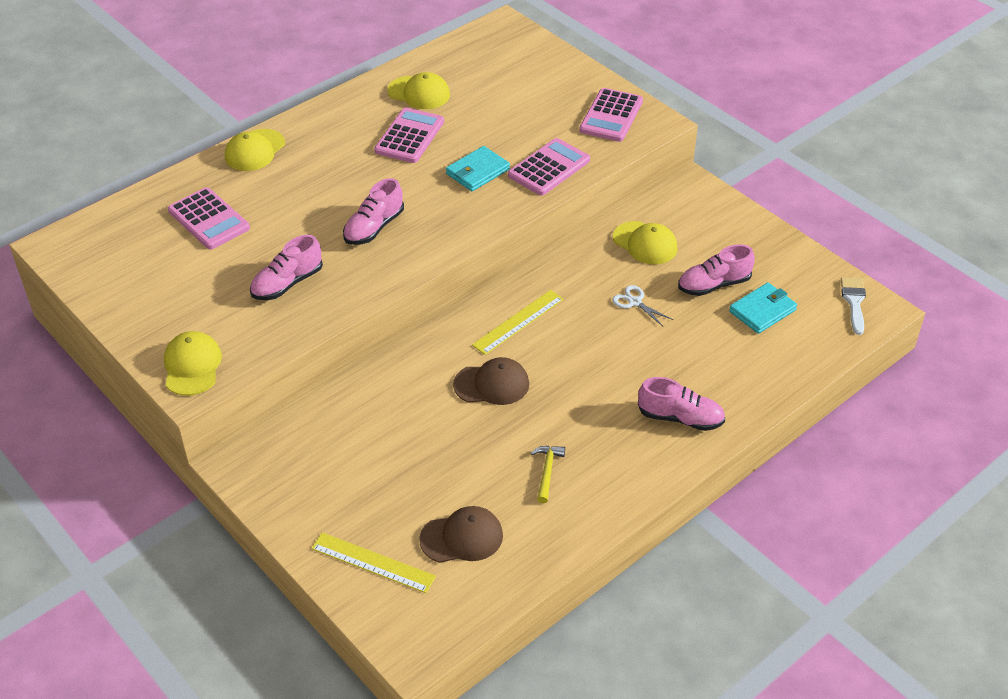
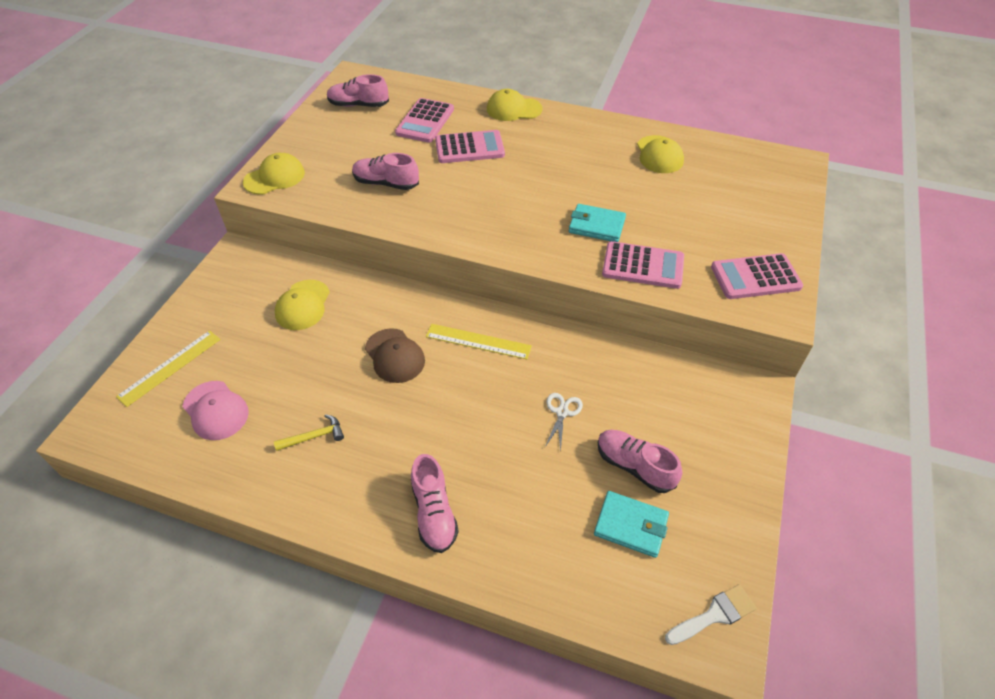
camera: 60 degrees right, 5 degrees up
(373, 562) = (170, 367): yellow ruler -> yellow ruler turned 45 degrees clockwise
(374, 228) = (480, 199): pink shoe -> pink shoe (358, 105)
(409, 136) = (602, 172): pink calculator -> pink calculator (469, 148)
(462, 537) = (216, 410): brown cap -> pink cap
(645, 243) = (646, 387): yellow cap -> yellow cap (303, 305)

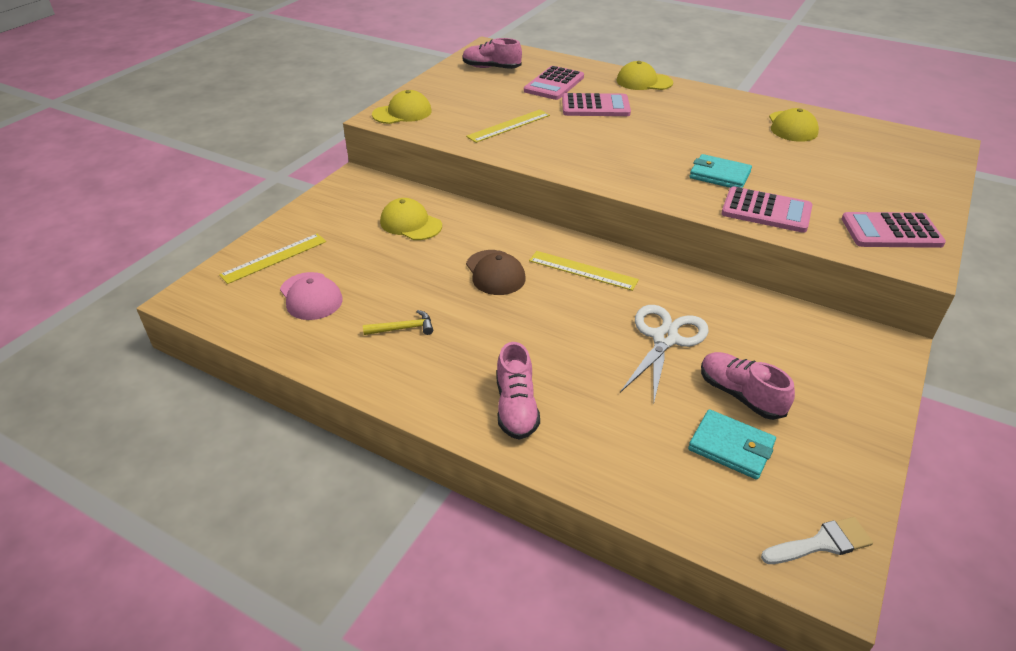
camera: 10 degrees right, 10 degrees down
(303, 305) = (410, 224): yellow cap -> yellow cap turned 105 degrees clockwise
(386, 183) = (508, 126): pink shoe -> yellow ruler
(562, 412) = (665, 339): white scissors -> white scissors, size x1.90

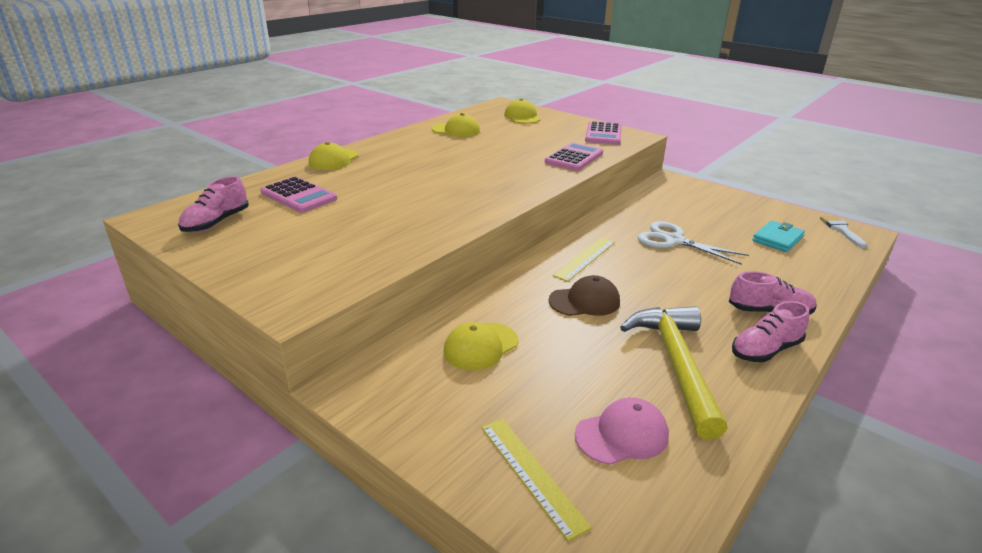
camera: 80 degrees left, 10 degrees down
(402, 113) = (291, 291): yellow cap -> yellow cap (522, 117)
(403, 328) = (676, 364): yellow hammer -> yellow hammer, size x2.44
(508, 126) = (379, 228): yellow ruler -> none
(595, 106) = (368, 185): pink calculator -> none
(719, 175) = (519, 162): turquoise wallet -> none
(740, 395) = (727, 227): pink shoe -> pink shoe (765, 350)

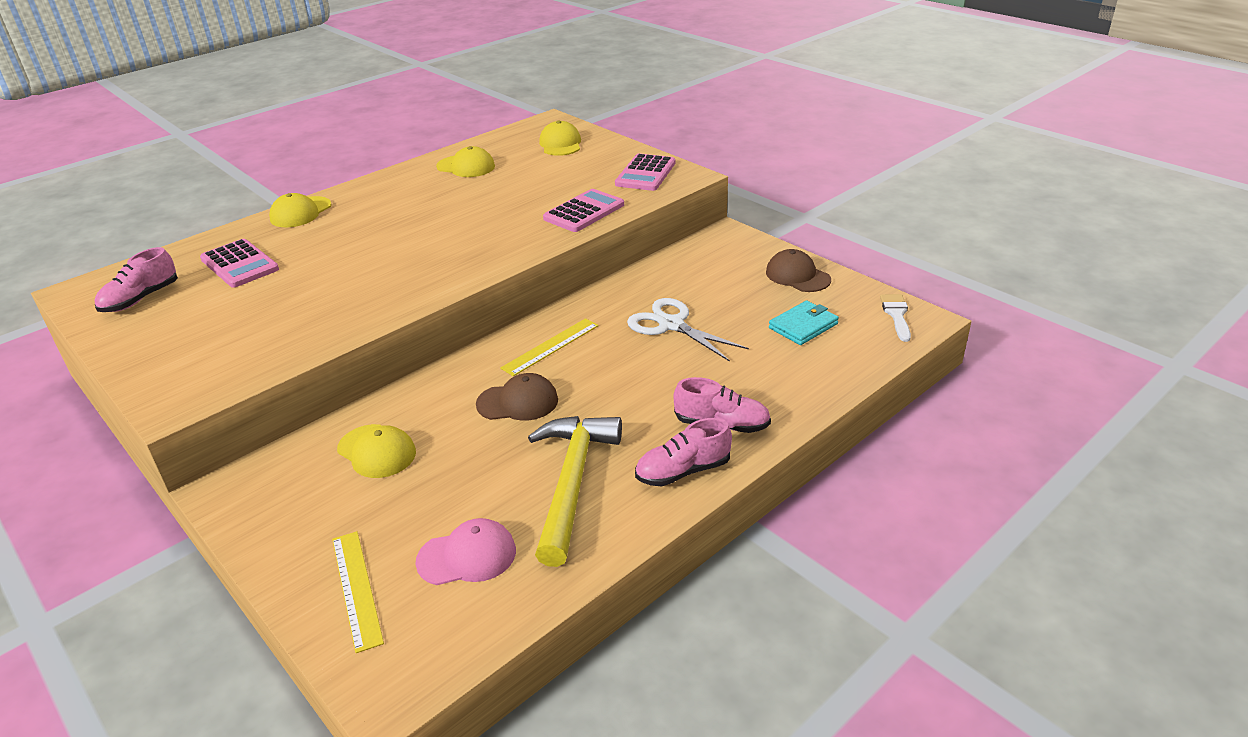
camera: 10 degrees right, 5 degrees up
(480, 346) = (377, 451): yellow cap -> yellow cap turned 105 degrees counterclockwise
(746, 206) = (797, 276): none -> brown cap

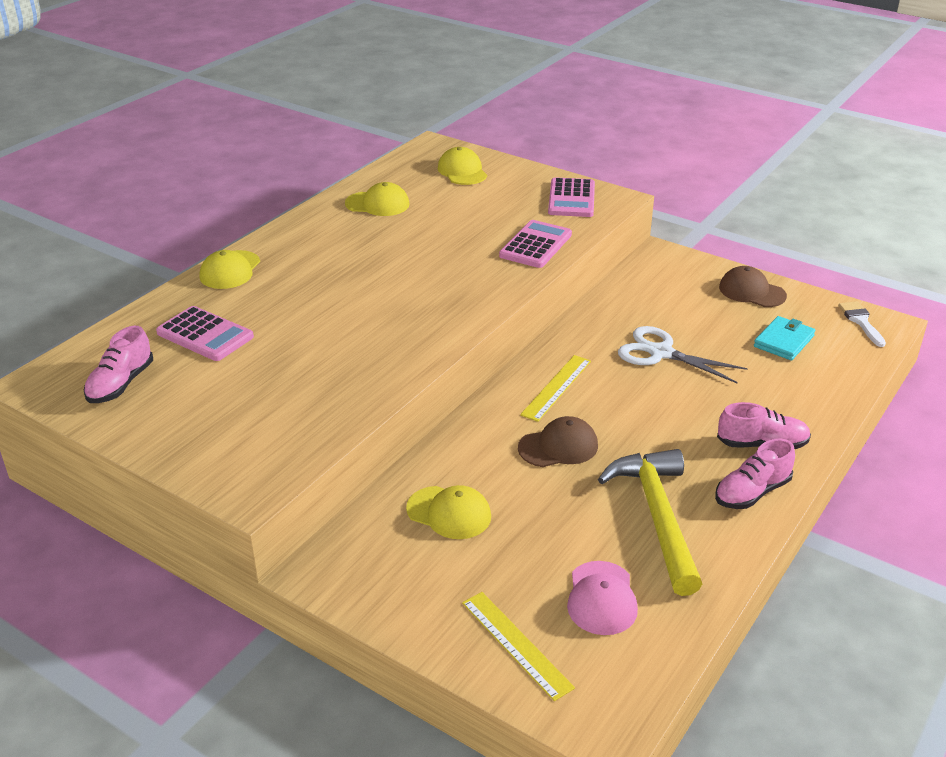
camera: 15 degrees left, 0 degrees up
(467, 556) = (601, 598): pink cap -> pink cap turned 120 degrees clockwise

